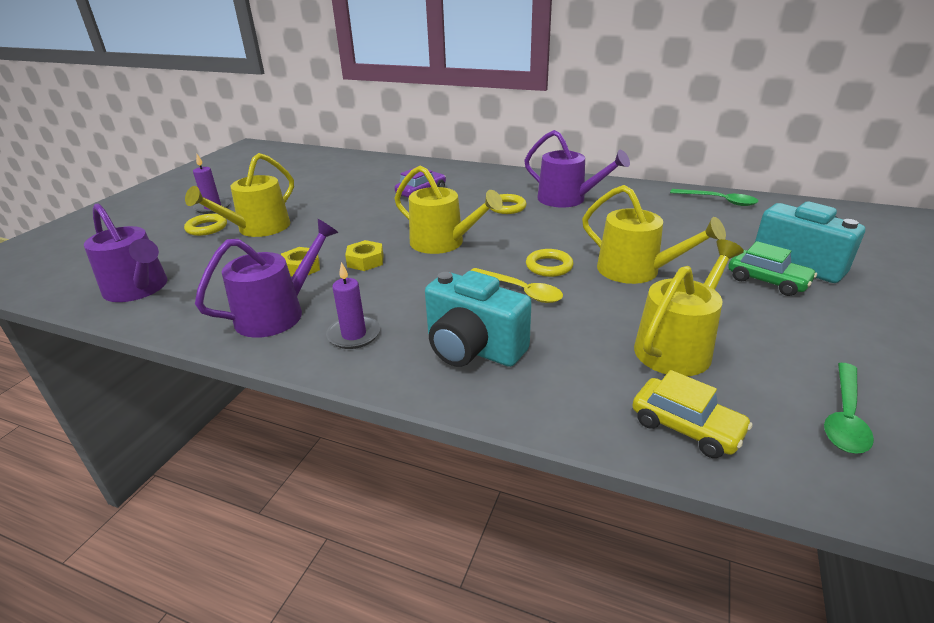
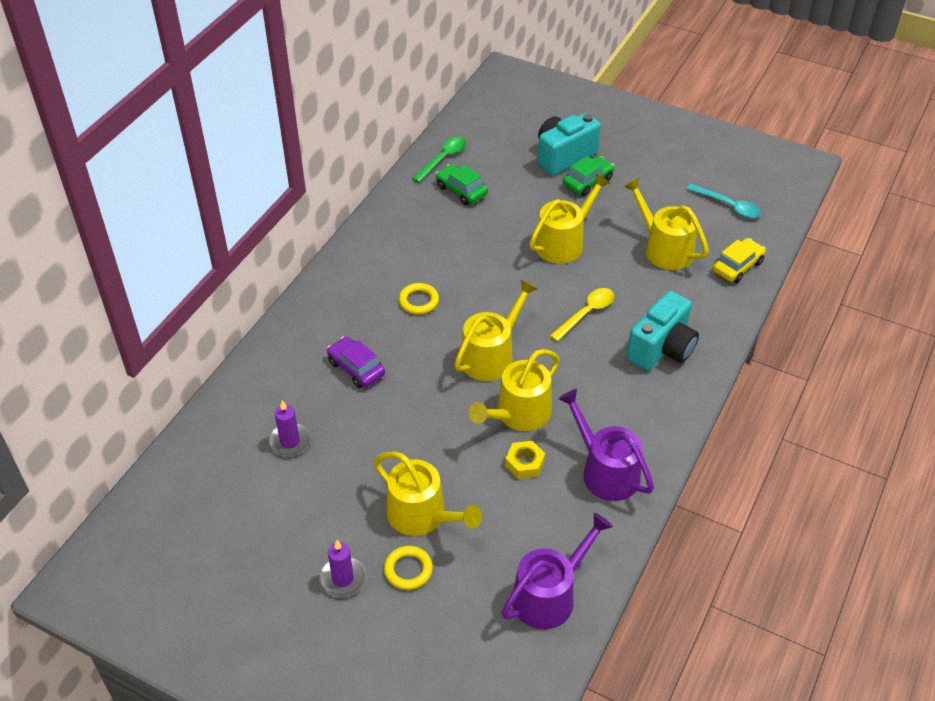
camera: 85 degrees left, 15 degrees up
(354, 335) = (640, 417): purple candle -> purple candle (290, 441)
(365, 261) = (519, 414): yellow nut -> yellow watering can
(549, 266) = (548, 290): yellow ring -> none
(567, 199) = (411, 254): purple watering can -> none
(677, 212) = (461, 190): none -> green car
(844, 417) = (728, 206): green spoon -> turquoise spoon

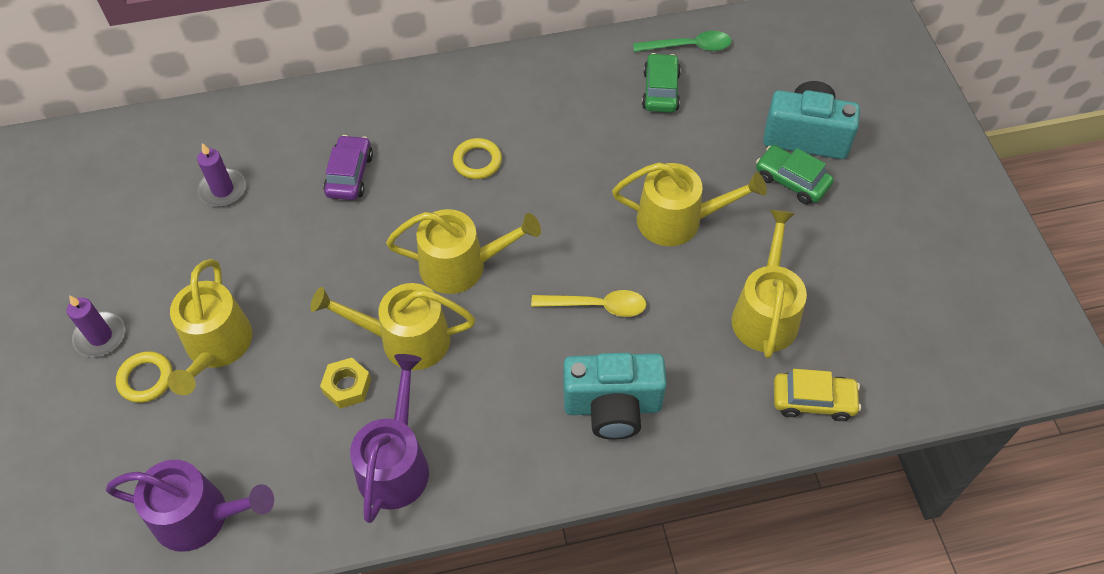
camera: 50 degrees right, 10 degrees up
(588, 181) = (791, 181): green car -> green car turned 150 degrees counterclockwise
(728, 206) = (902, 331): turquoise spoon -> none

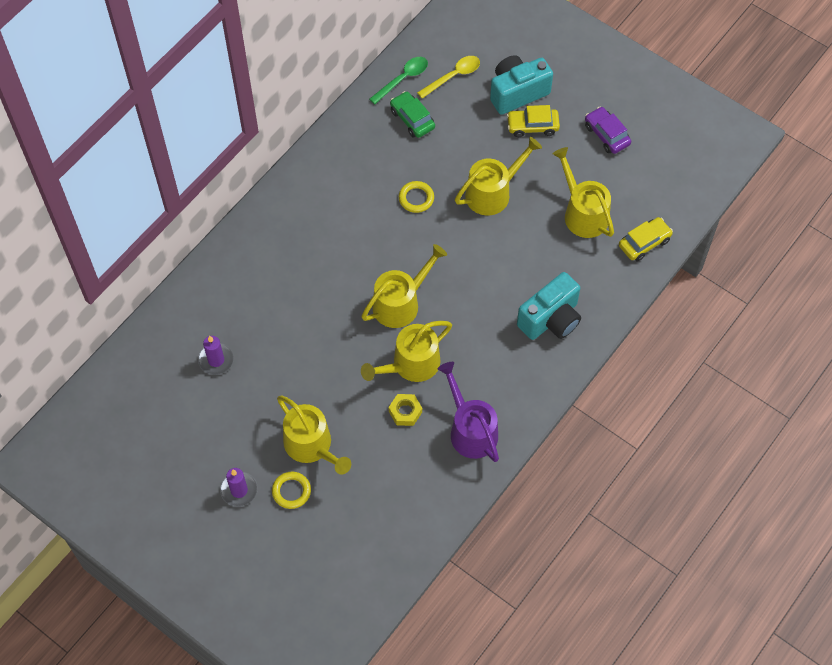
camera: 40 degrees left, 5 degrees up
(200, 516) = (397, 531): purple watering can -> none
(349, 175) = (282, 297): purple car -> purple car (606, 135)
(477, 161) = (349, 236): yellow ring -> yellow ring (416, 198)
(596, 306) = (494, 272): yellow spoon -> yellow spoon (453, 76)
(791, 181) = (532, 126): green car -> yellow car

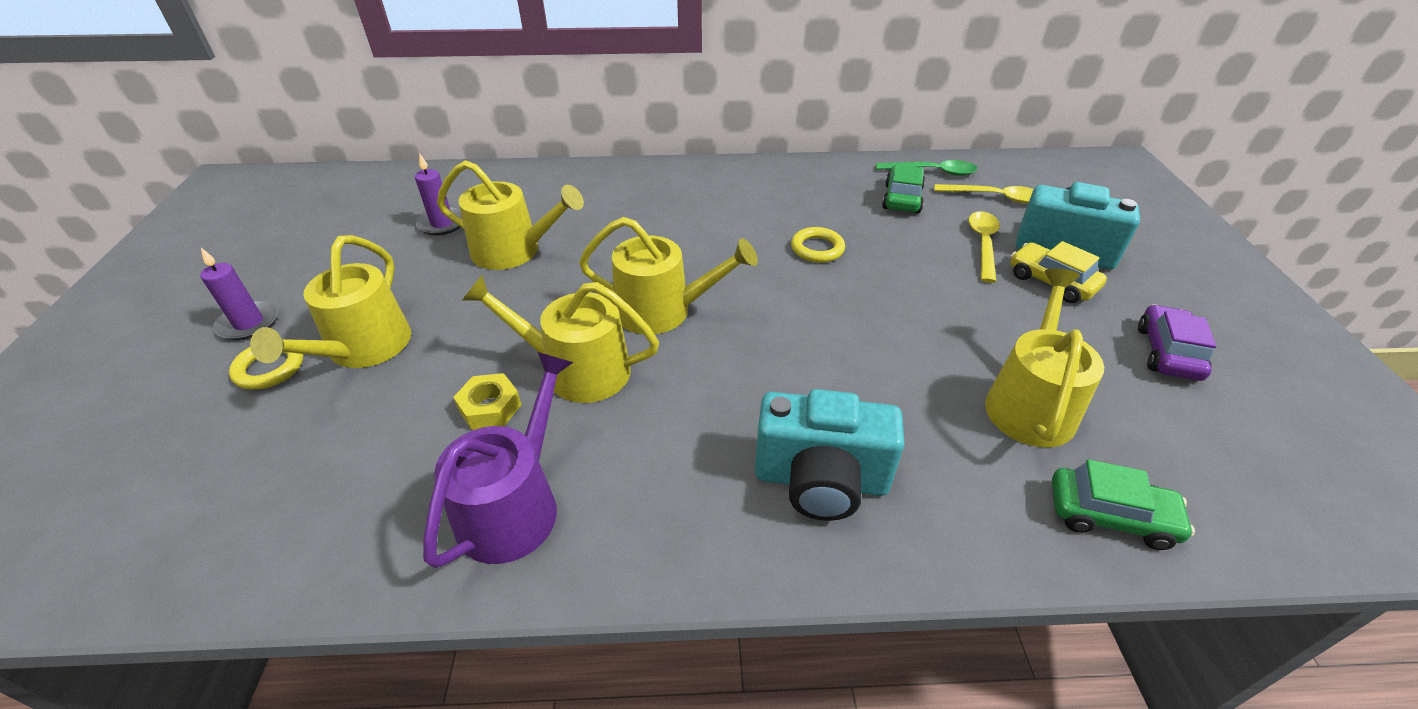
camera: 50 degrees right, 20 degrees down
(482, 124) = (983, 244): none -> yellow spoon
(492, 193) = (917, 300): yellow watering can -> yellow watering can (513, 251)
(644, 243) = (1110, 516): yellow car -> green car

